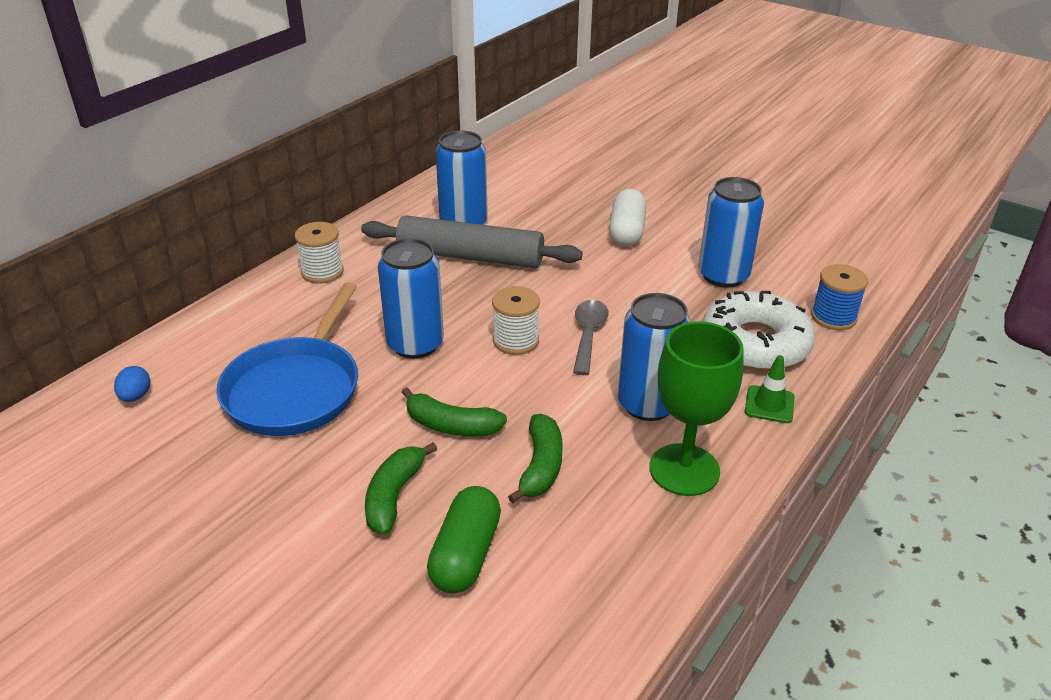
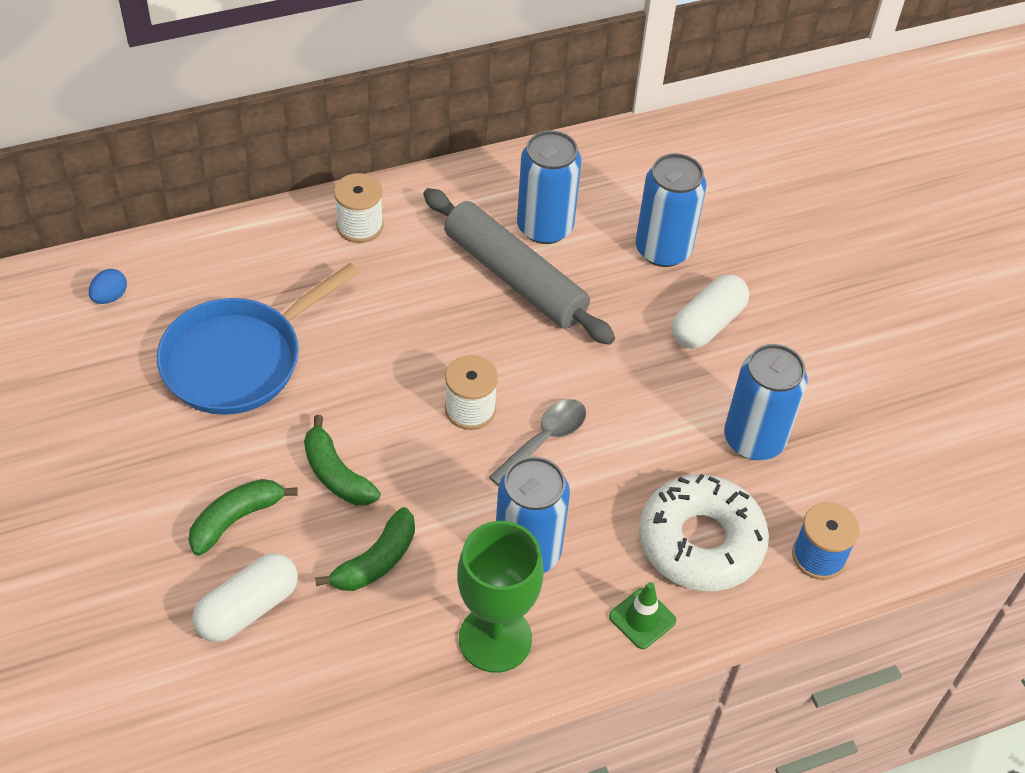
camera: 30 degrees right, 15 degrees up
(415, 344) = (376, 363): blue can -> blue can (663, 249)
(465, 554) = (248, 608): green capsule -> white capsule

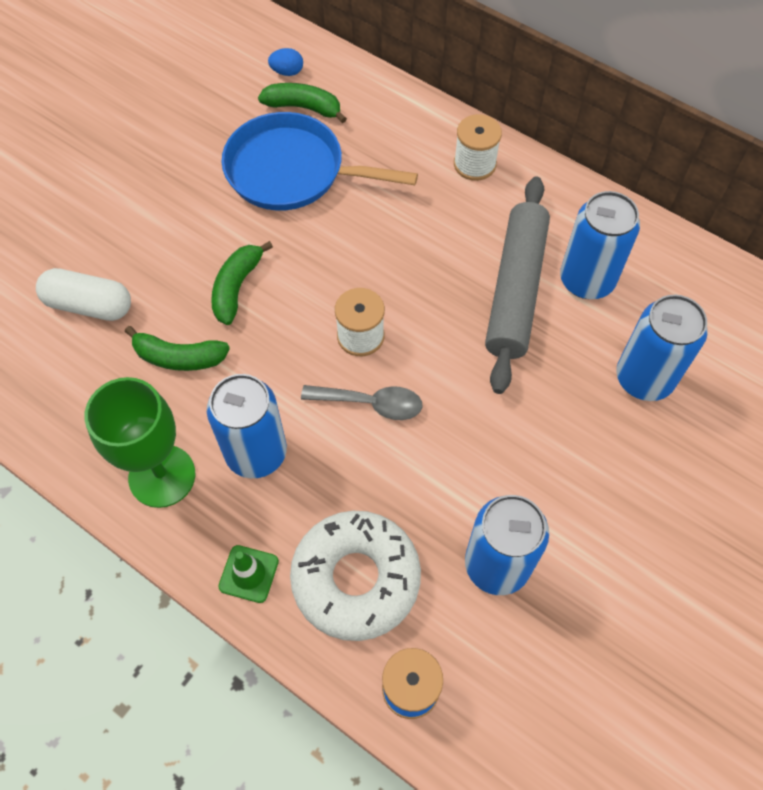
camera: 60 degrees right, 10 degrees up
(236, 519) = (157, 253): green banana -> green banana (304, 108)
(707, 324) = (592, 458): white capsule -> none

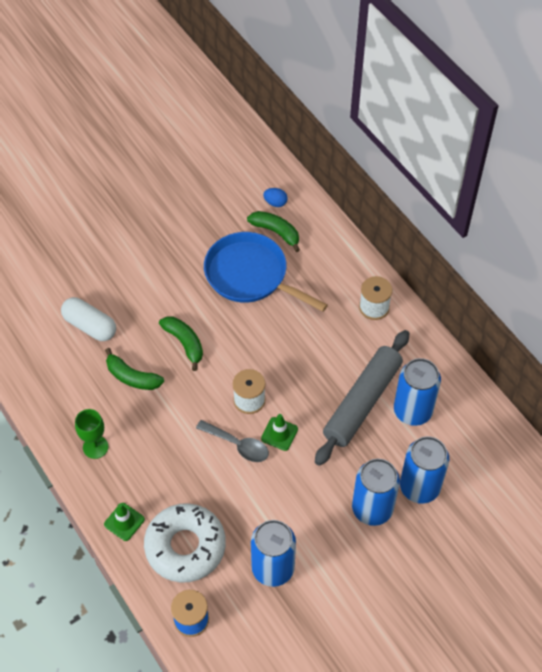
camera: 20 degrees right, 5 degrees down
(162, 476) = (95, 447): green goblet -> green goblet, size x0.60
(237, 287) = (184, 343): green banana -> green banana turned 105 degrees clockwise
(256, 452) = (156, 452): blue can -> blue can (372, 508)
(422, 369) = (279, 434): none -> green traffic cone

